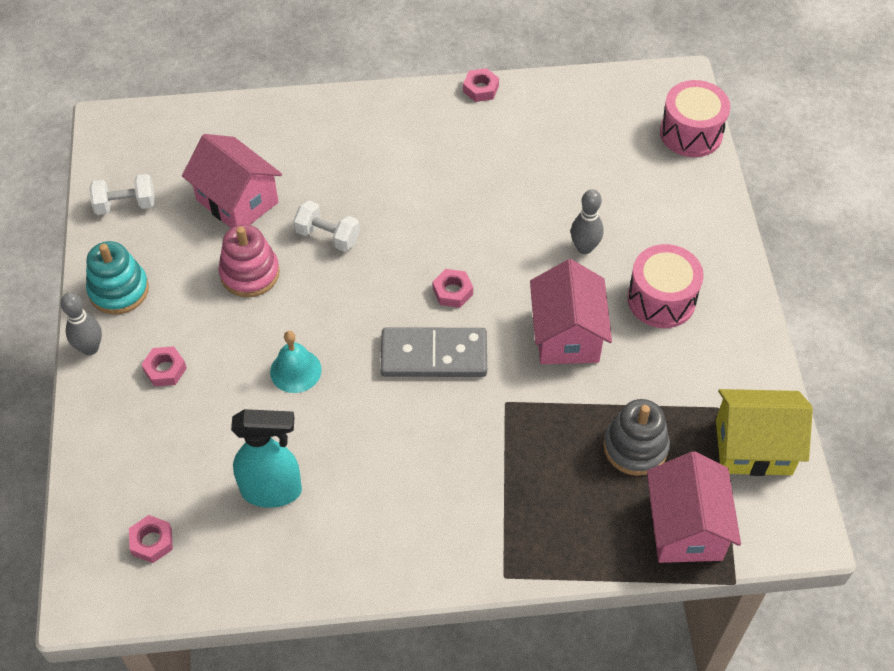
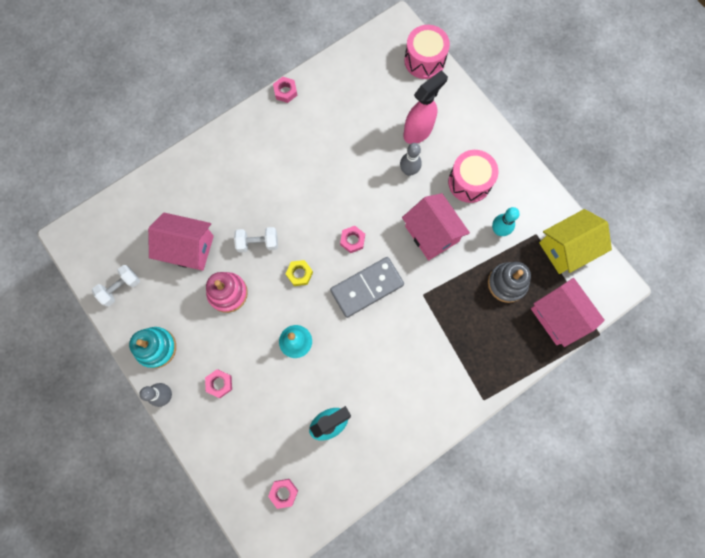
camera: 30 degrees left, 20 degrees up
(356, 296) = (299, 274): none -> yellow nut
(628, 208) = (418, 131): none -> pink spray bottle
(666, 377) = (499, 230): none -> turquoise bowling pin

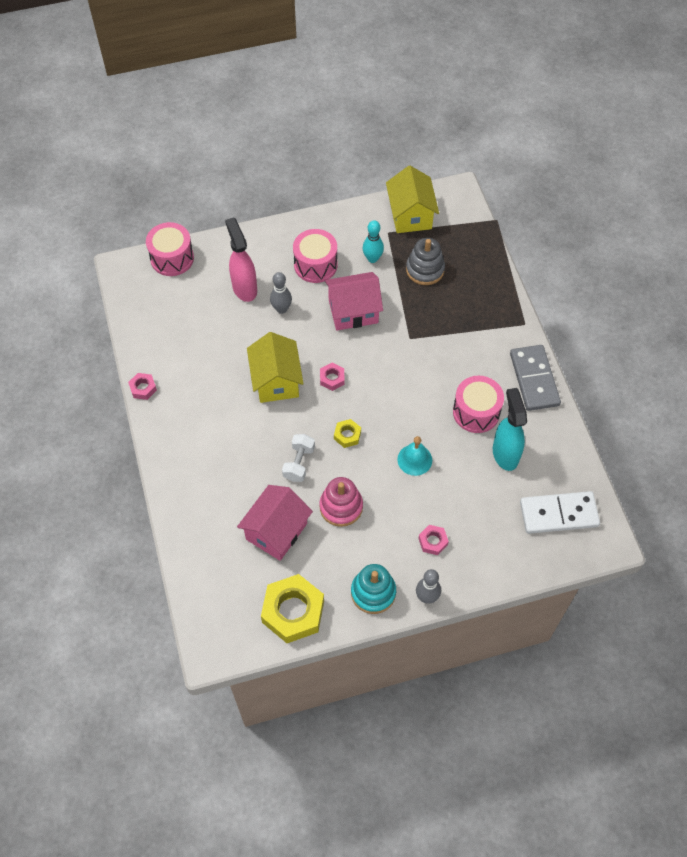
camera: 70 degrees left, 15 degrees down
(120, 288) = (293, 611): white dumbbell -> yellow nut
(283, 492) = (558, 514): pink nut -> white domino
(332, 194) = (276, 381): none -> yellow house
(365, 382) = (476, 412): none -> pink drum
(367, 288) = (385, 381): grey domino -> grey domino (534, 379)
(558, 316) = (470, 243): pink house -> none

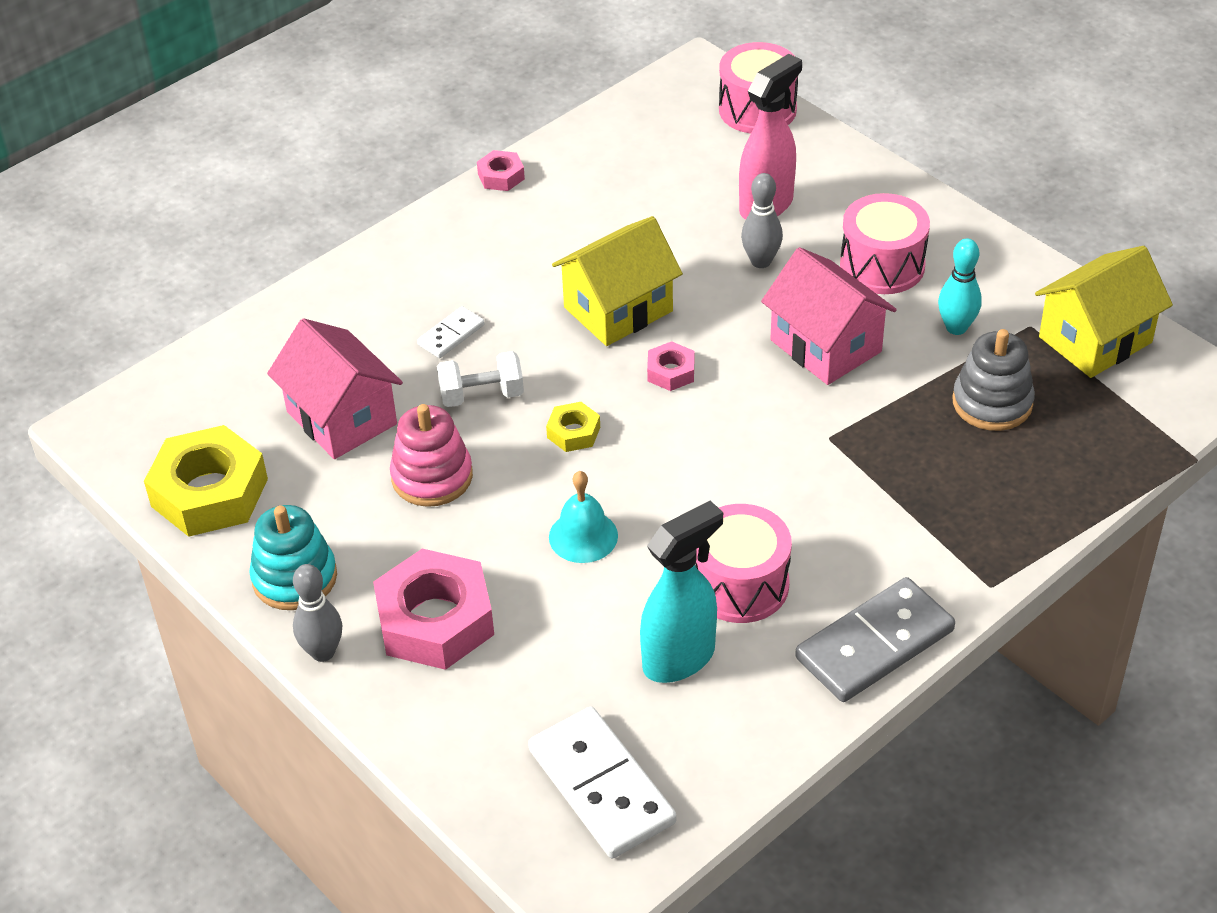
camera: 65 degrees right, 15 degrees down
(248, 459) = (451, 335): none -> white domino
(276, 531) = (341, 418): pink house -> pink house turned 45 degrees clockwise
(433, 541) = (435, 621): pink nut -> pink nut, size x2.11

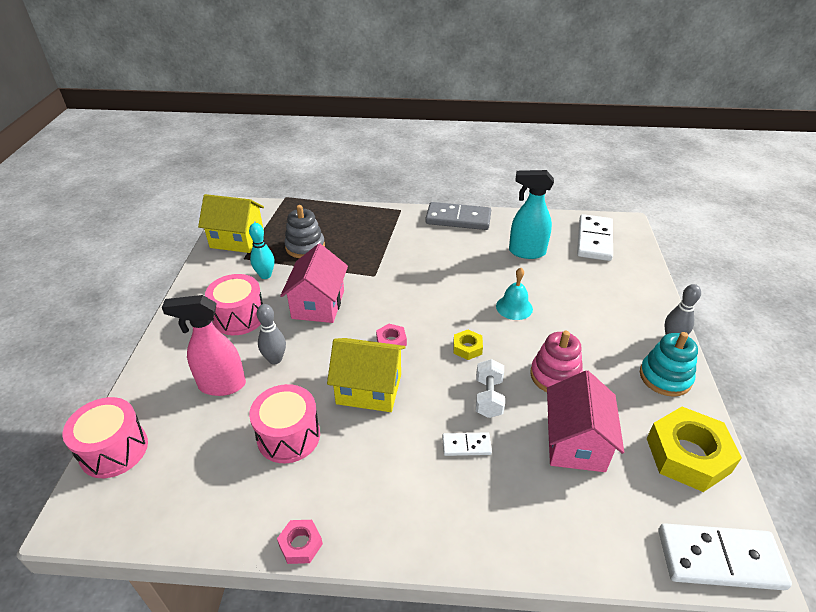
camera: 135 degrees left, 5 degrees down
(127, 413) = (719, 558): none -> white domino
(435, 621) = (609, 319): pink nut -> none
(482, 395) = (488, 397): white dumbbell -> white dumbbell turned 60 degrees clockwise
(740, 584) = (476, 257): pink drum -> pink drum (288, 436)

